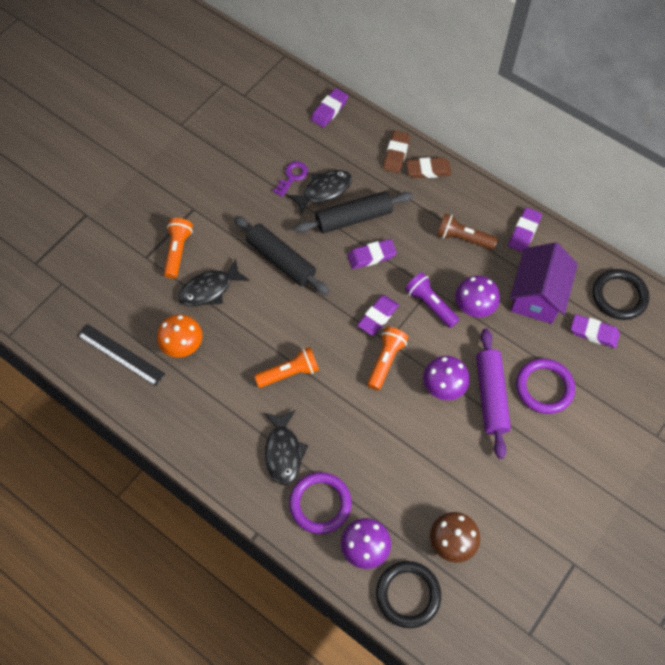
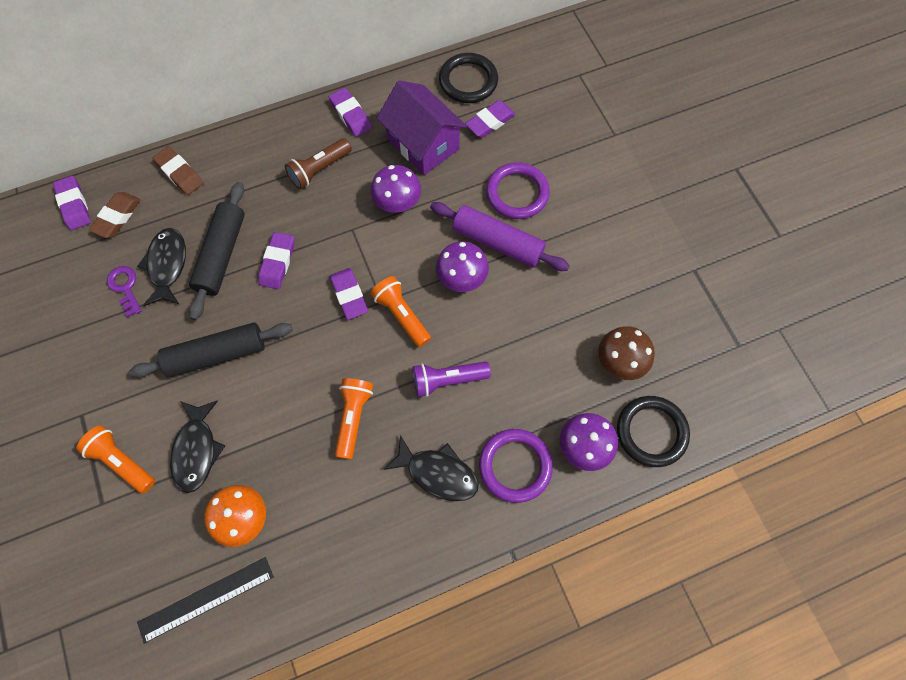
camera: 60 degrees left, 5 degrees up
(428, 170) = (221, 155): brown eraser -> brown eraser (117, 217)
(430, 304) = (369, 239): purple flashlight -> purple flashlight (447, 380)

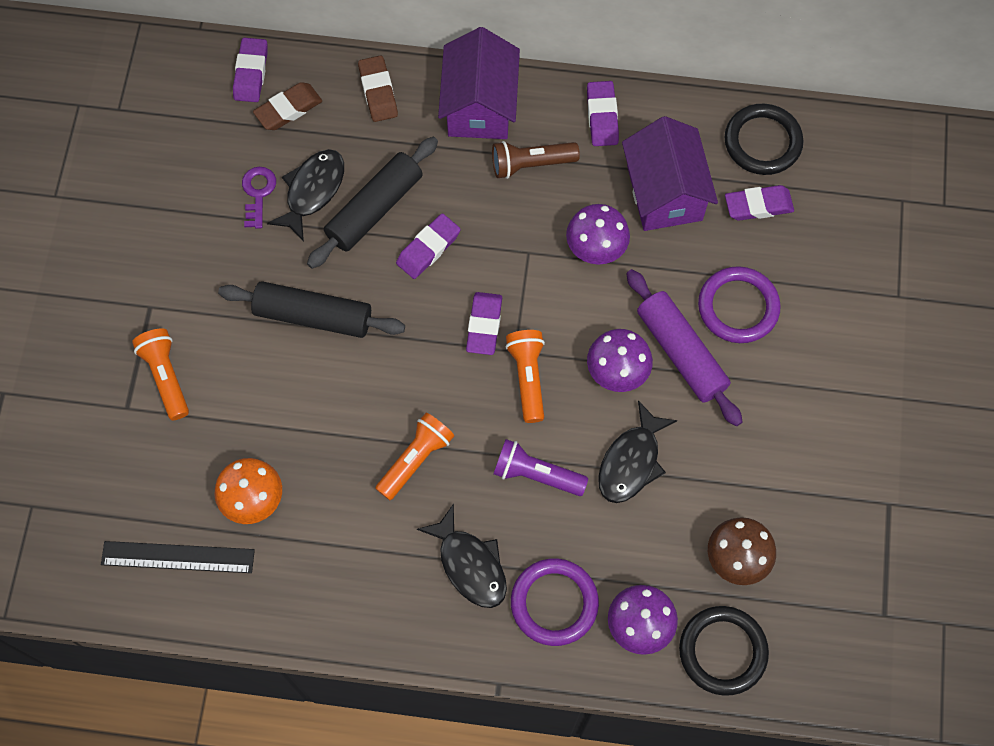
camera: 30 degrees right, 0 degrees up
(196, 450) = (242, 405): black fish -> black fish (631, 461)
(260, 148) = (479, 106): none -> purple house

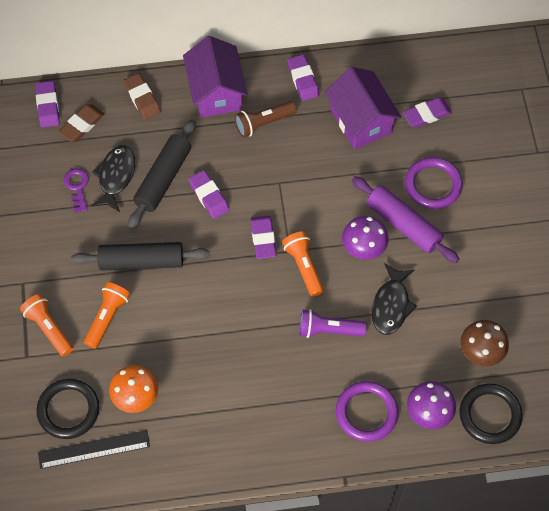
camera: 15 degrees left, 5 degrees down
(415, 459) = (242, 340): orange flashlight -> orange flashlight (107, 317)
(428, 248) = (209, 196): purple eraser -> purple eraser turned 60 degrees counterclockwise
(470, 564) = (301, 402): black fish -> none
(596, 247) = (324, 168): purple mushroom -> none
(762, 142) = (417, 72): black ring -> black ring (68, 410)

